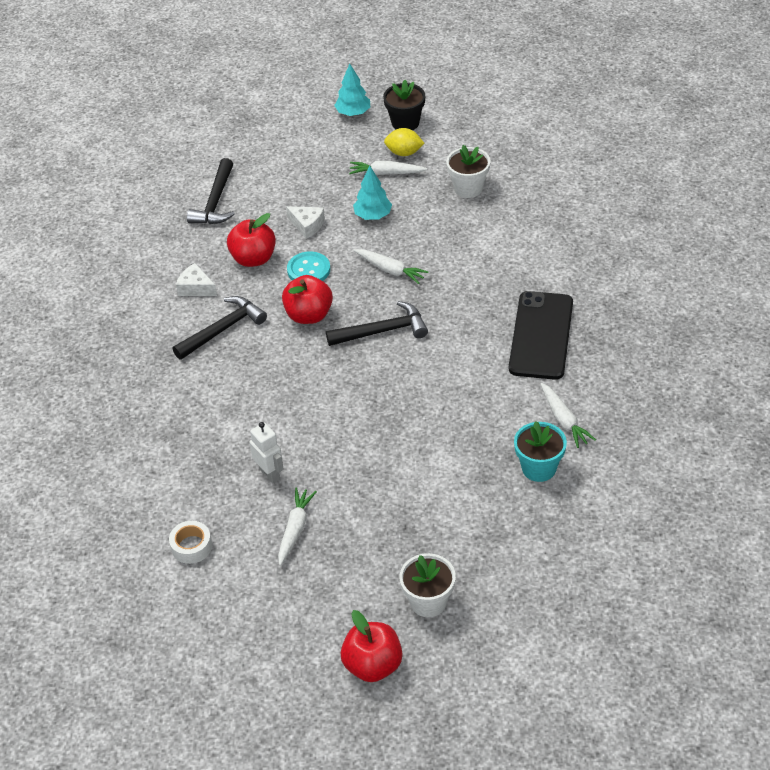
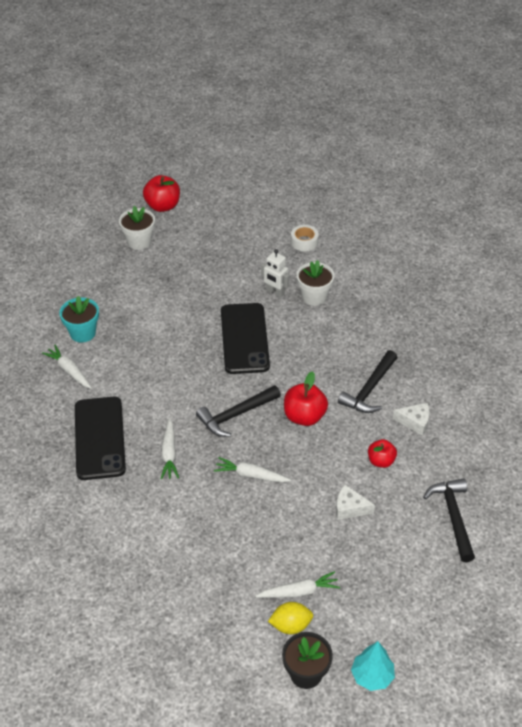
camera: 160 degrees right, 0 degrees up
(253, 258) = (381, 461): red apple -> red apple, size x0.64
(295, 529) = (241, 263): white carrot -> white carrot (169, 453)
(308, 270) = (325, 460): turquoise button -> none
(336, 418) = (244, 338): none -> black phone
(373, 215) = (291, 533): turquoise tree -> none
(468, 188) = (206, 590): white flower pot -> white flower pot (314, 297)

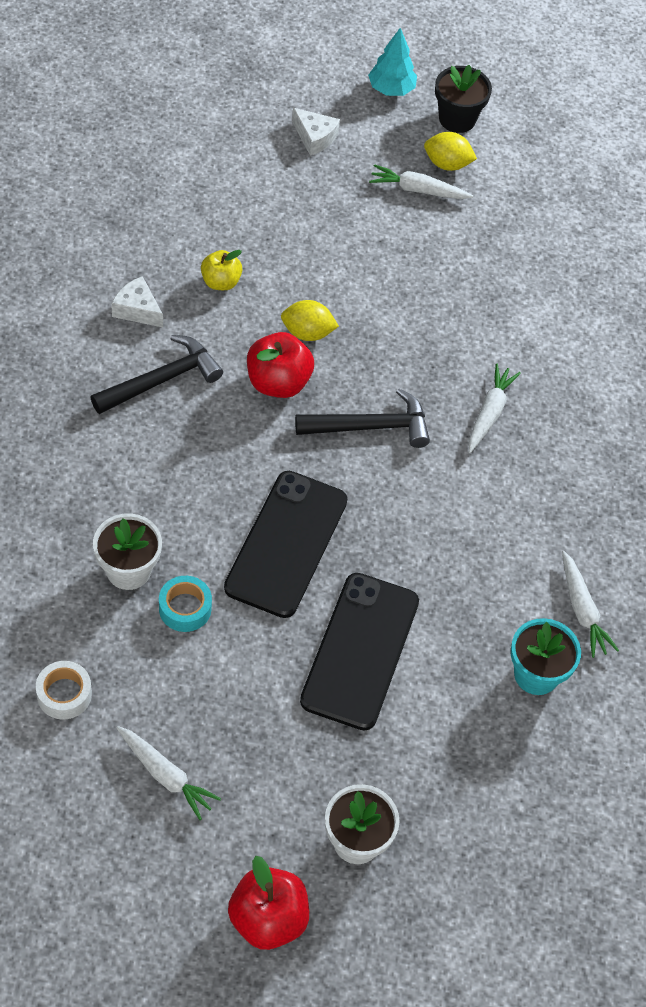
camera: 160 degrees left, 10 degrees up
(99, 438) = (576, 478): black phone -> black phone (360, 651)
(251, 475) = (397, 337): white carrot -> white carrot (165, 775)
(275, 292) = (185, 608): white robot -> turquoise tape
(307, 453) = (307, 333): none -> yellow lemon
(350, 508) = (300, 247): white cheese -> white cheese (315, 137)
(381, 461) = (221, 282): red apple -> yellow apple
(453, 516) = (186, 186): black hammer -> none

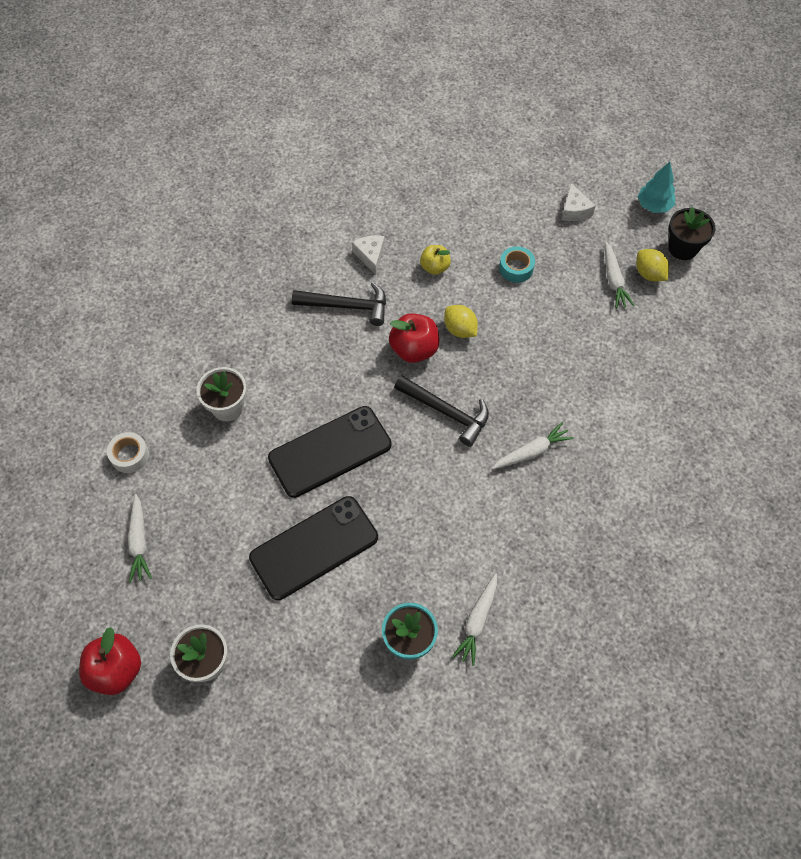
camera: 45 degrees right, 5 degrees up
(185, 608) = (238, 451): turquoise tape -> turquoise tape (516, 268)
(418, 190) = (613, 280): white carrot -> white carrot turned 150 degrees counterclockwise

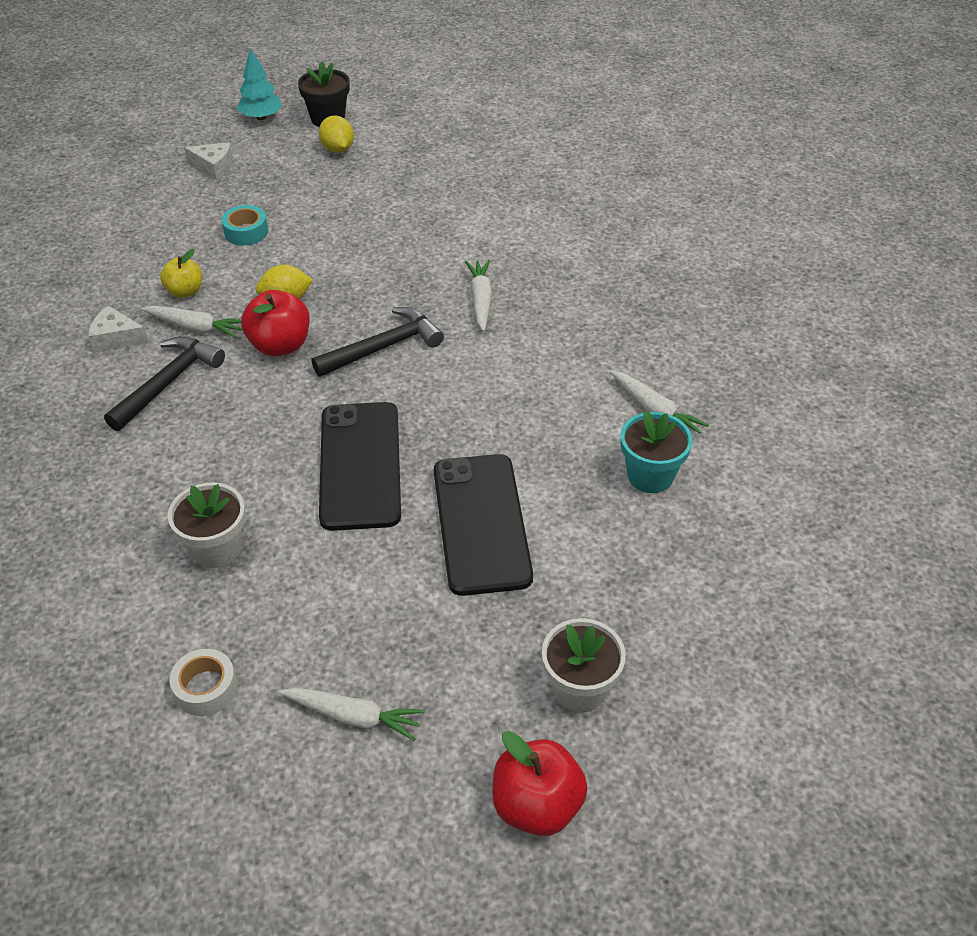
camera: 65 degrees left, 15 degrees down
(613, 280) = (323, 173): white carrot -> white carrot (195, 327)
(649, 274) = (337, 149): yellow lemon -> yellow lemon turned 75 degrees clockwise

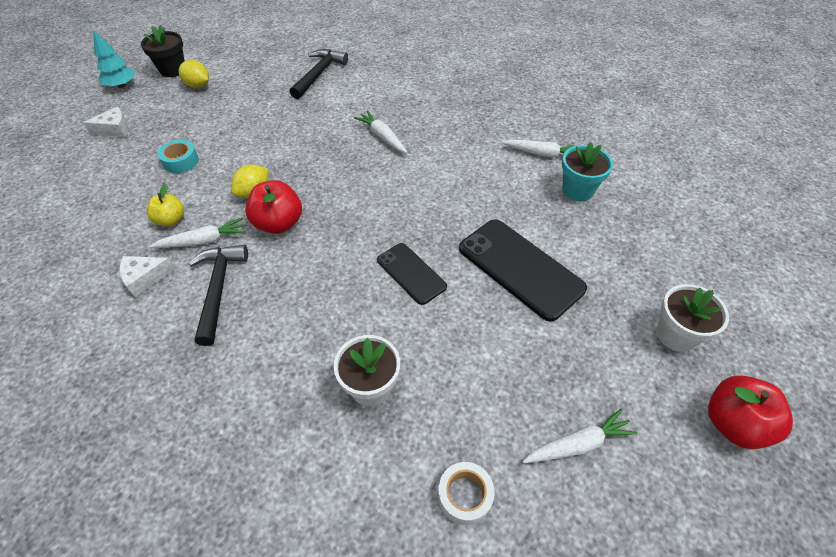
camera: 35 degrees left, 5 degrees up
(360, 465) = (411, 273): black phone -> black phone, size x0.59
(384, 347) = (350, 191): black hammer -> black hammer (319, 74)

